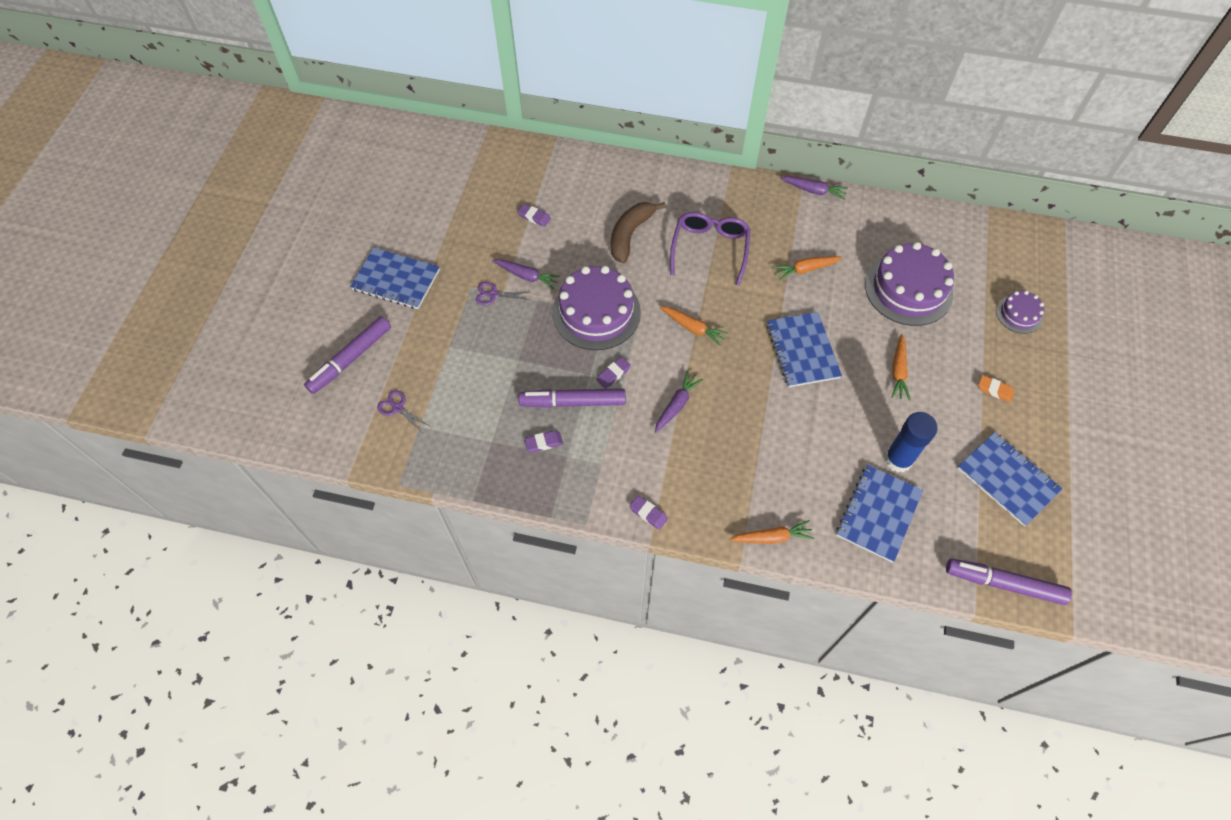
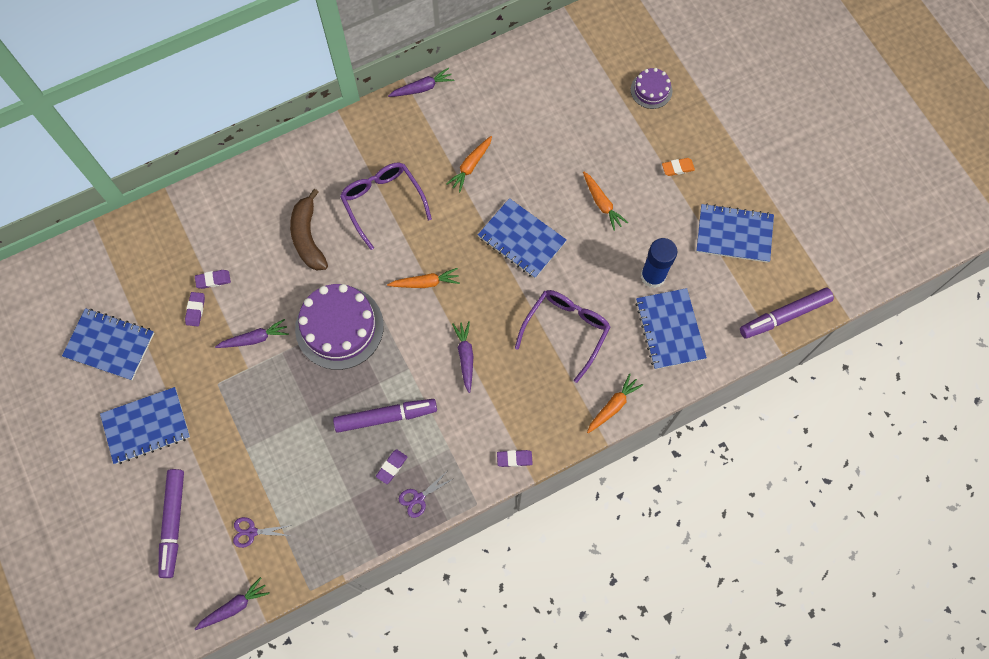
camera: 40 degrees left, 10 degrees up
(335, 451) = (234, 606): none -> purple carrot
(424, 210) = (110, 345): none -> blue notebook
(493, 294) = (241, 375): purple scissors -> purple scissors (419, 498)
(573, 402) = (386, 417): purple marker -> purple marker turned 150 degrees counterclockwise
(613, 374) = (397, 369): purple eraser -> purple eraser (195, 310)
(781, 446) = (566, 330): none -> purple glasses
(908, 289) = (559, 126): purple cake -> none

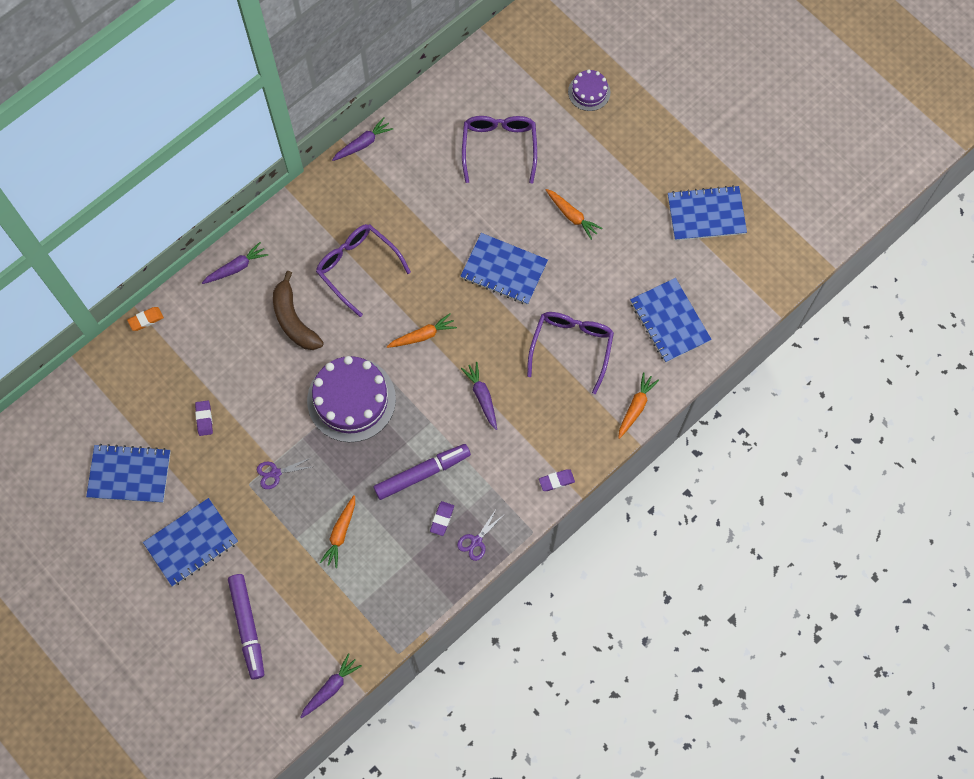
camera: 15 degrees left, 0 degrees up
(213, 280) = (212, 385): purple eraser -> none
(252, 532) = (326, 615): purple scissors -> purple scissors (275, 473)
(254, 338) = (271, 431): purple carrot -> purple carrot (236, 267)
(470, 166) = (433, 210): orange carrot -> orange carrot (340, 533)
(550, 122) = (499, 147): none -> purple glasses
(653, 276) = (640, 274): blue glue stick -> none
(677, 168) = (635, 163): orange eraser -> orange eraser (146, 320)
(784, 316) = (774, 281): purple marker -> none

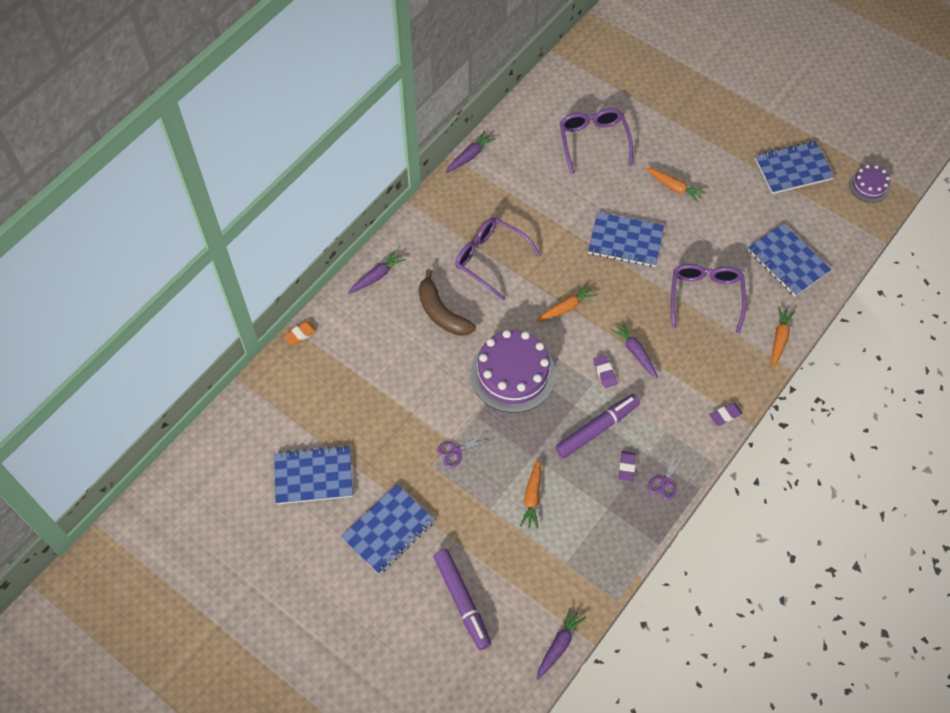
camera: 10 degrees left, 10 degrees down
(204, 419) = (376, 413): purple eraser -> purple eraser (604, 372)
(589, 92) = (660, 86): purple cake -> purple cake (869, 186)

